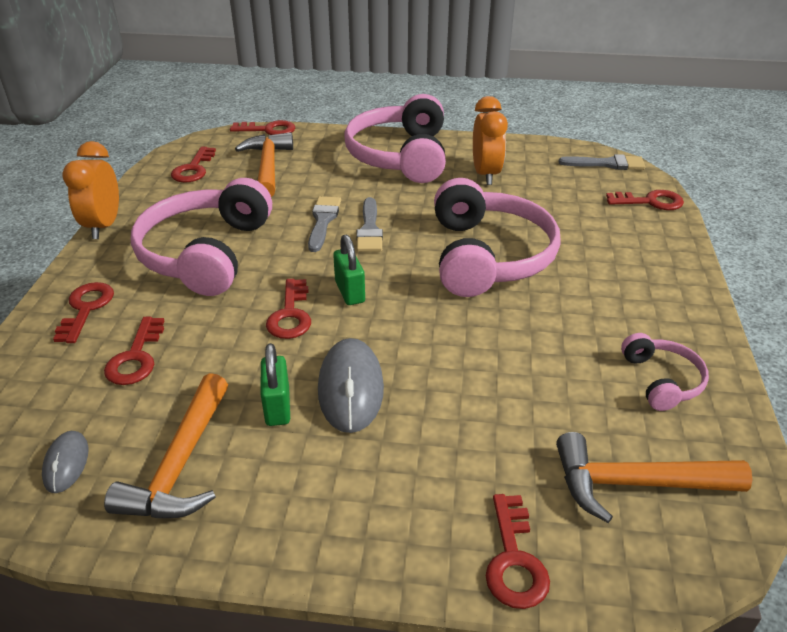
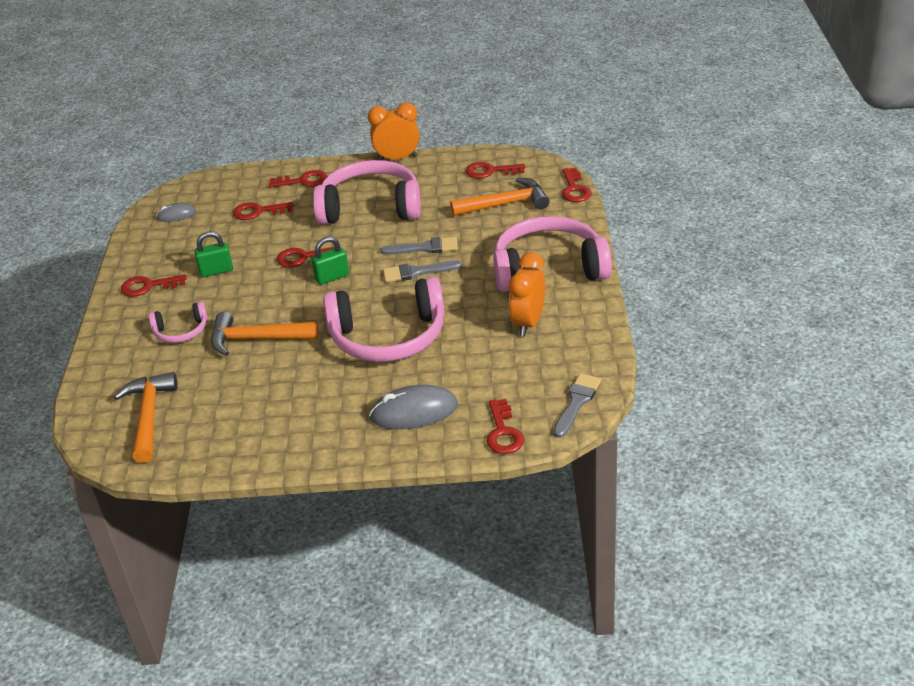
camera: 85 degrees right, 0 degrees up
(181, 464) = (174, 249): orange hammer -> orange hammer (257, 339)
(350, 388) = (232, 295): grey mouse -> grey mouse (414, 412)
(486, 174) = (528, 323): orange clock -> orange clock turned 120 degrees clockwise
(514, 560) = (101, 371): red key -> red key (148, 286)
(607, 164) = (577, 402): grey brush -> grey brush turned 150 degrees counterclockwise
(662, 380) = (242, 431): pink headphones -> pink headphones (181, 331)

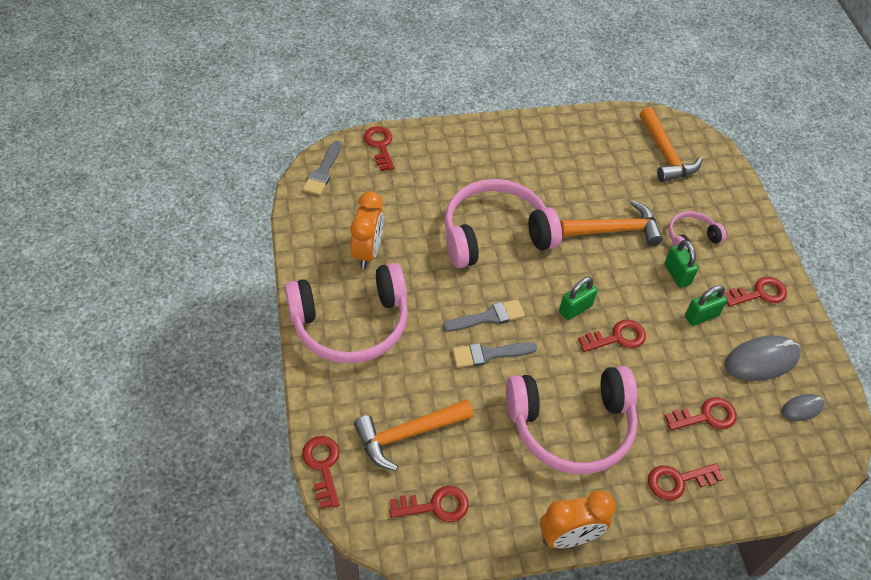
camera: 165 degrees right, 15 degrees up
(217, 301) = (677, 274): none -> green padlock
(414, 412) = (453, 161): grey mouse -> grey mouse (761, 360)

